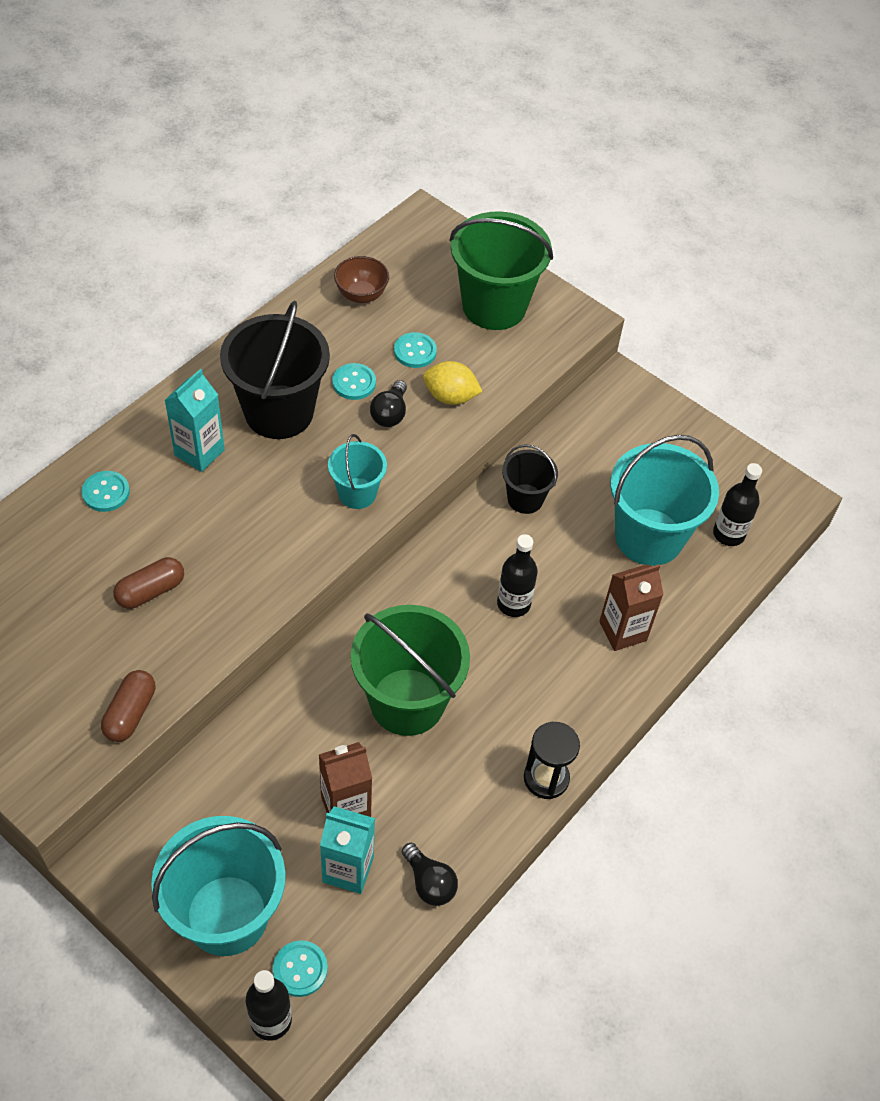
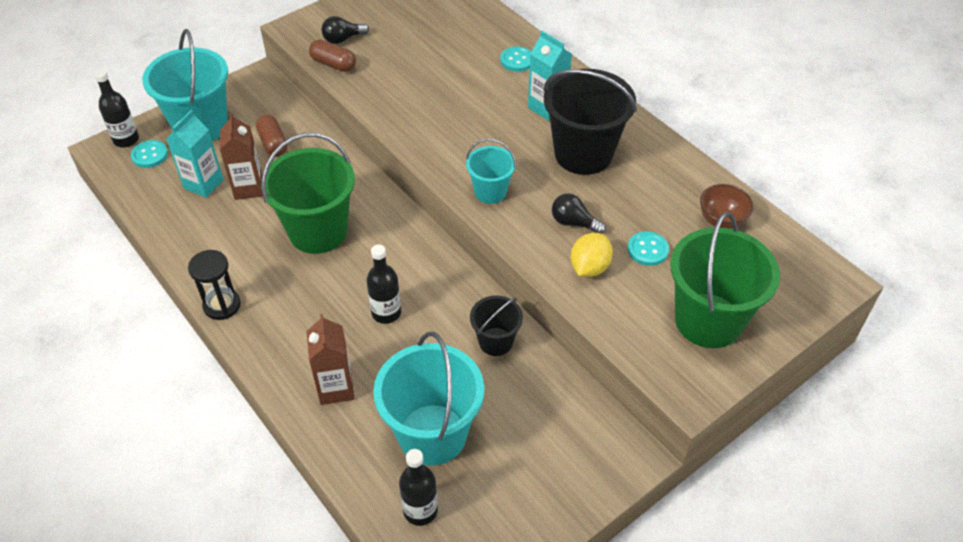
camera: 105 degrees right, 5 degrees down
(151, 591) = (426, 77): brown capsule -> brown capsule (273, 143)
(354, 383) = (612, 203): turquoise button -> none
(429, 882) = (174, 224): black light bulb -> black light bulb (343, 39)

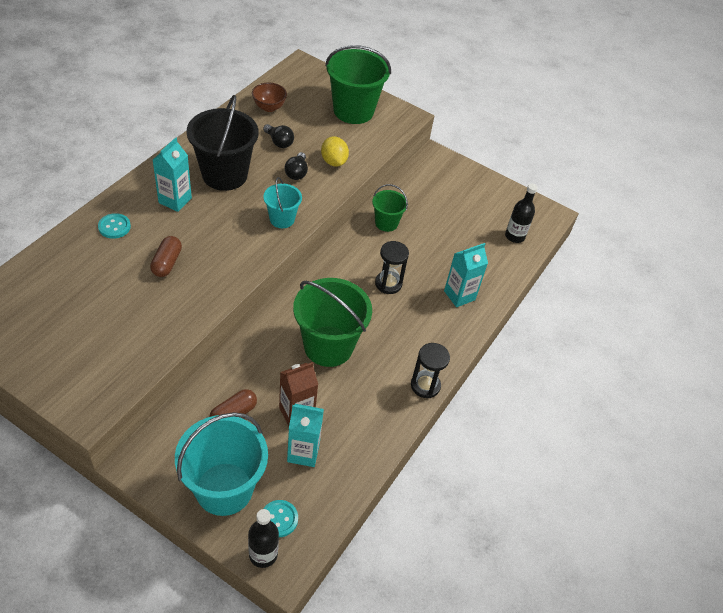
camera: 115 degrees left, 0 degrees up
(333, 64) = (145, 360): brown capsule -> brown capsule (167, 263)
(336, 388) = (459, 295): brown carton -> turquoise carton
(343, 39) = (102, 363): black light bulb -> black light bulb (279, 142)
(386, 313) = (388, 283): black bottle -> black hourglass
(432, 434) = (466, 240): turquoise bucket -> none
(495, 341) = (386, 223): black bucket -> green bucket
(589, 267) = (333, 162): yellow lemon -> yellow lemon turned 60 degrees clockwise
(647, 250) = (307, 137): turquoise button -> none

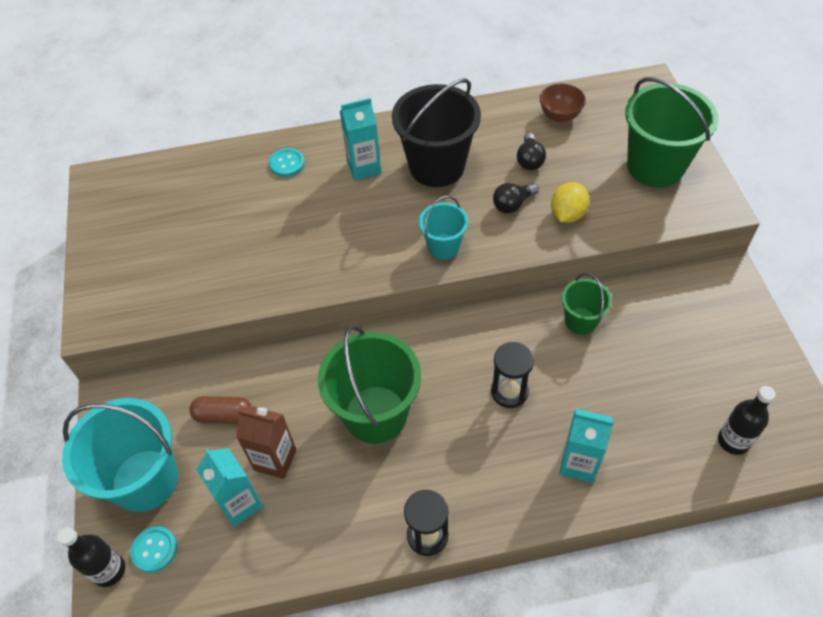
camera: 55 degrees right, 5 degrees up
(167, 263) = (292, 226): brown capsule -> none

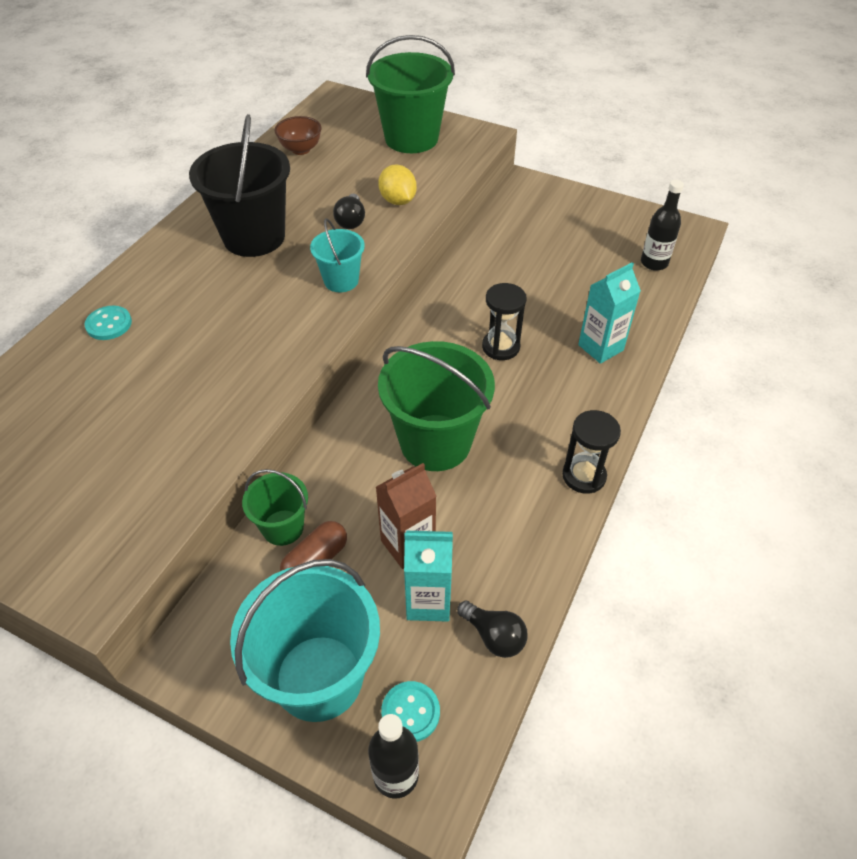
camera: 55 degrees left, 5 degrees down
(364, 167) = (190, 278): turquoise carton -> none
(529, 160) = (321, 188): black light bulb -> black light bulb (494, 636)
(581, 321) = (481, 271): green bucket -> green bucket (283, 527)

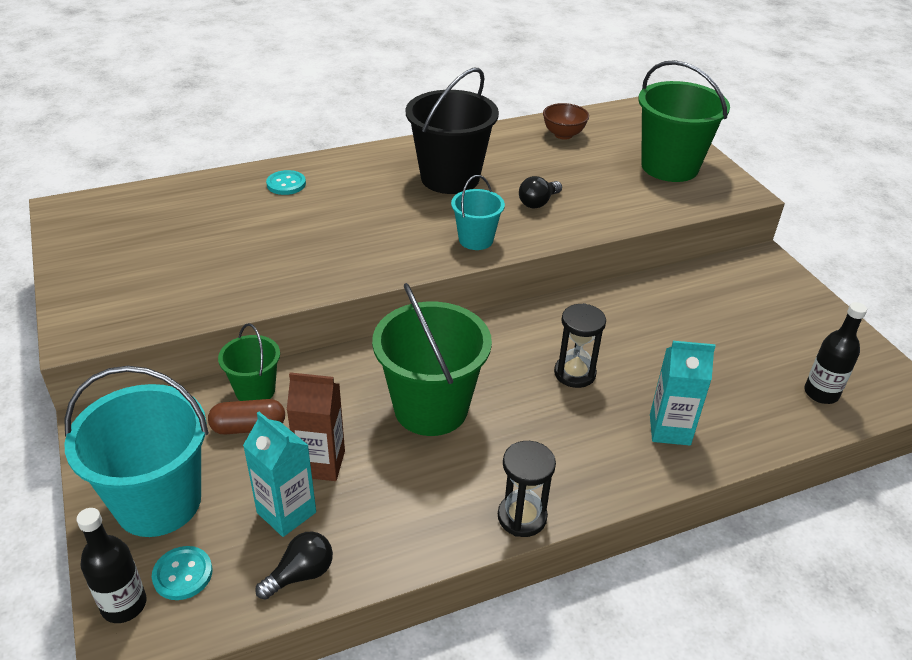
camera: 40 degrees right, 10 degrees down
(398, 201) = (596, 207): yellow lemon -> none
(494, 636) = (301, 574): black light bulb -> black light bulb turned 120 degrees counterclockwise

